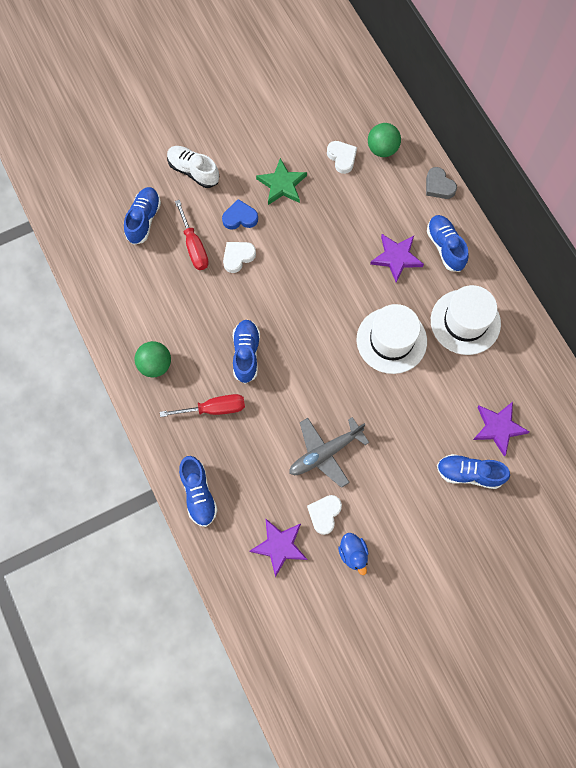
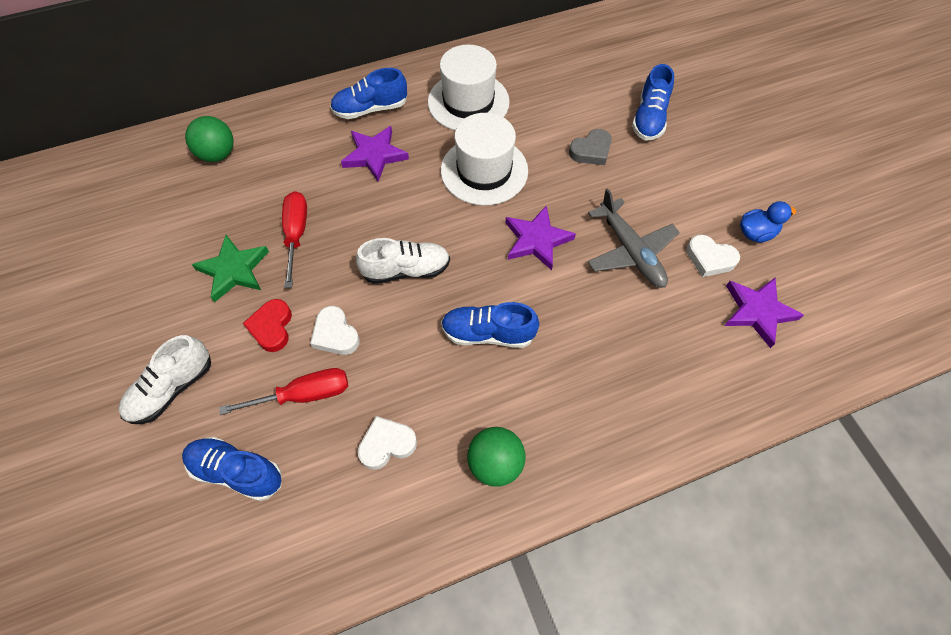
camera: 85 degrees left, 10 degrees down
(198, 494) = (696, 409): blue shoe -> none
(213, 409) = (569, 381): red screwdriver -> red screwdriver (296, 235)
(240, 217) = (272, 327): blue heart -> red heart
(292, 294) = (406, 270): none -> white shoe
(342, 158) = (215, 197): white heart -> white heart (387, 444)
(439, 186) = (288, 106): grey heart -> grey heart (591, 151)
(498, 428) = (596, 89): purple star -> purple star (536, 240)

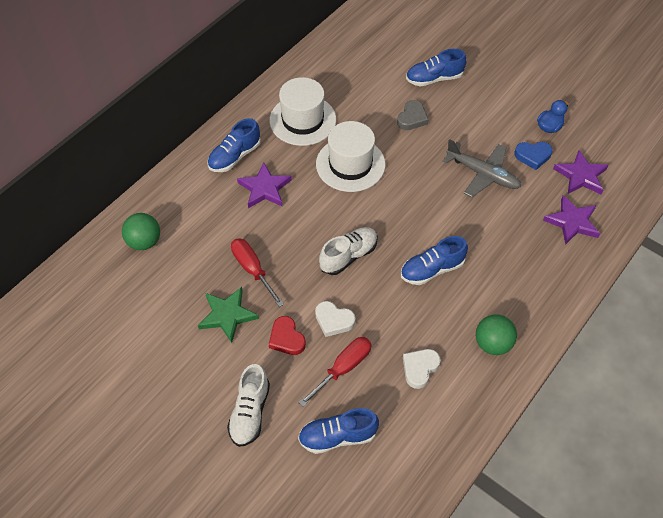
camera: 30 degrees left, 5 degrees down
(536, 240) = (419, 195): purple star -> purple star (572, 222)
(649, 118) = (434, 78): blue shoe -> blue shoe turned 90 degrees clockwise
(709, 258) = (533, 156): white heart -> blue heart

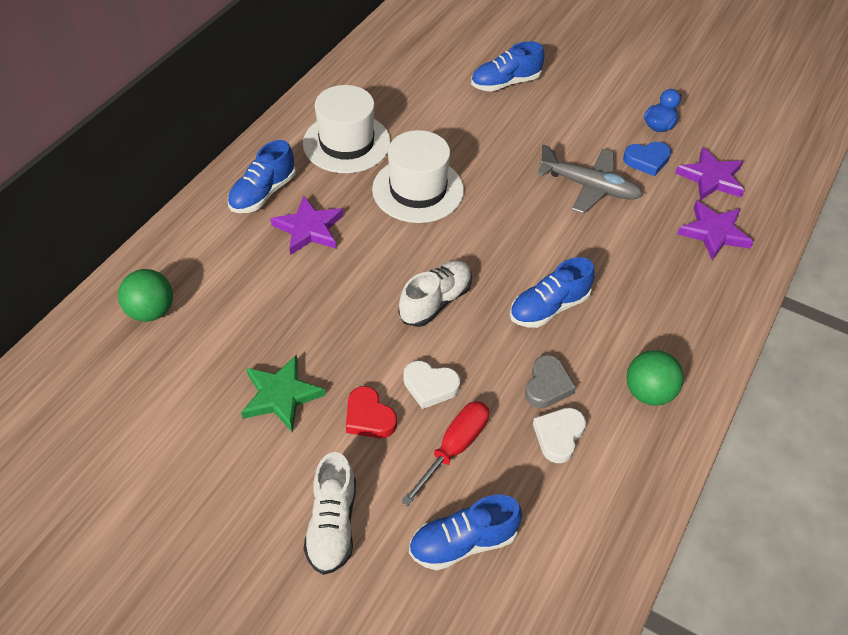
camera: 10 degrees left, 5 degrees down
(253, 270) = (308, 332): red screwdriver -> none
(412, 118) = (487, 130): grey heart -> grey heart (547, 385)

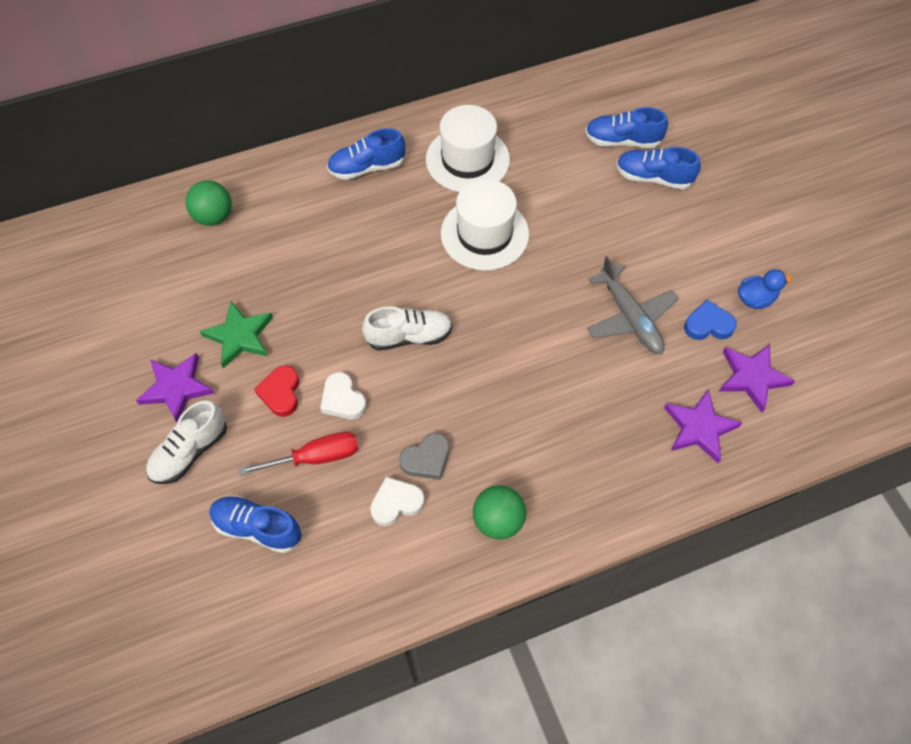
camera: 40 degrees right, 10 degrees up
(309, 229) = (373, 217): purple star -> purple star (176, 388)
(549, 307) = (490, 399): blue shoe -> blue shoe (622, 141)
(647, 160) = (708, 325): blue heart -> blue heart turned 150 degrees clockwise

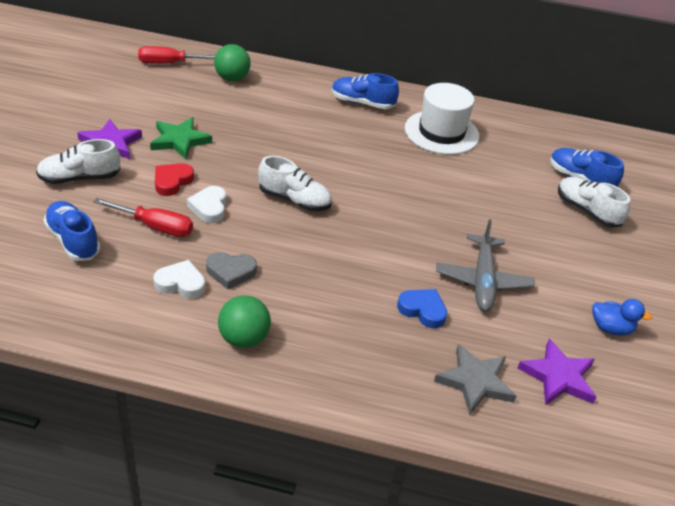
camera: 30 degrees right, 20 degrees down
(131, 237) = (170, 63): none -> red screwdriver
(484, 234) = (412, 175): white hat -> none
(653, 177) = (587, 211): blue shoe -> white shoe
(699, 428) = (475, 381): purple star -> grey star
(708, 325) = (549, 321): blue heart -> blue heart (422, 310)

